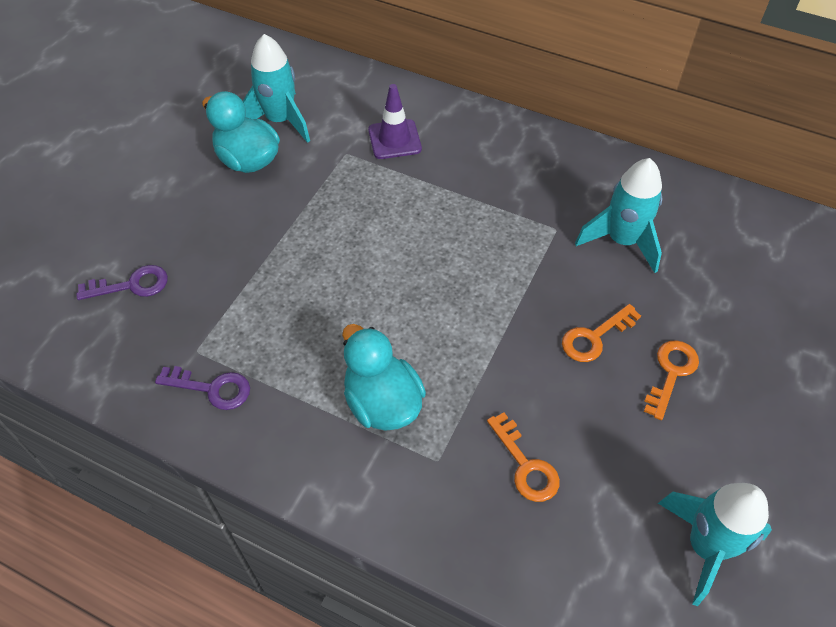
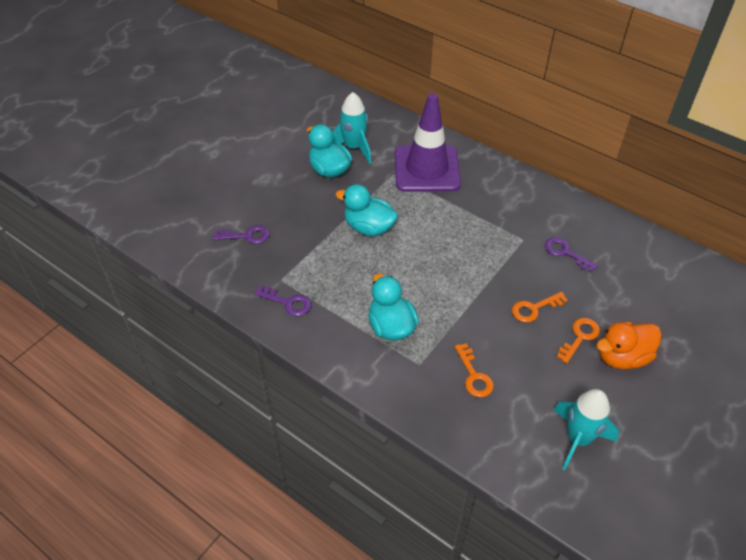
camera: 10 degrees right, 5 degrees down
(322, 244) = (368, 227): none -> turquoise duck
(394, 139) = (427, 169): purple traffic cone -> purple traffic cone, size x1.99
(622, 241) = (565, 253): turquoise rocket -> purple key
(740, 395) = (622, 357): none -> orange duck

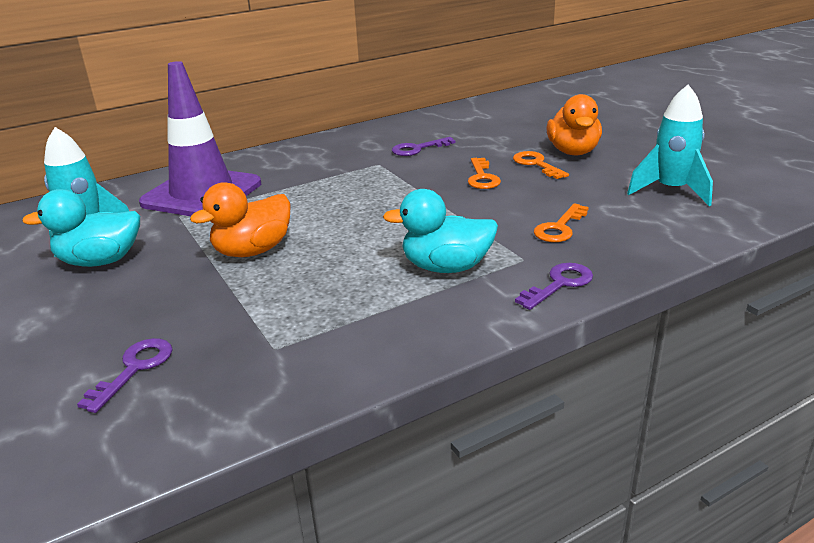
camera: 65 degrees left, 20 degrees down
(287, 302) = (329, 350): purple key -> purple key (559, 284)
(368, 227) = (253, 251): turquoise duck -> orange duck
(474, 375) = (560, 228): orange key -> orange key turned 120 degrees clockwise

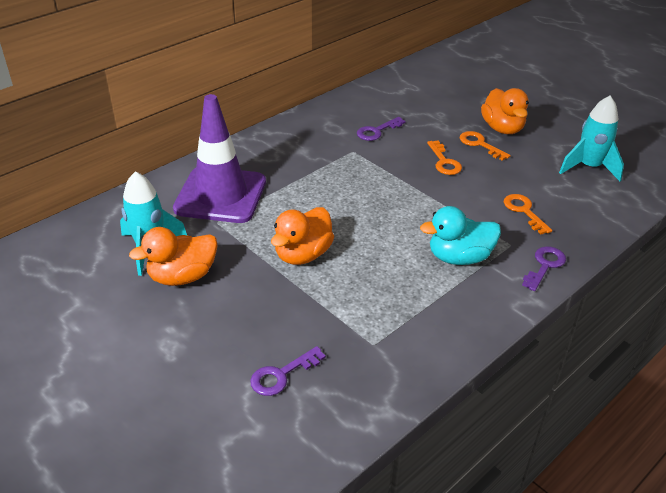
camera: 15 degrees left, 10 degrees up
(100, 261) = (182, 276): turquoise duck -> orange duck
(134, 369) = (282, 375): purple key -> purple key turned 135 degrees counterclockwise
(560, 228) = (524, 211): orange key -> orange key turned 135 degrees clockwise

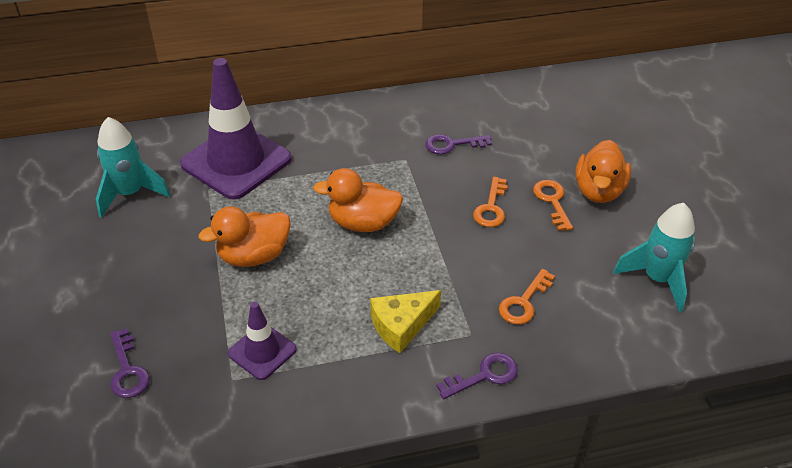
camera: 30 degrees right, 5 degrees up
(182, 276) = (132, 233): orange duck -> orange duck (363, 223)
(282, 375) = (127, 370): purple key -> purple key turned 105 degrees counterclockwise
(377, 316) = (262, 351): none -> purple traffic cone
(459, 257) = (401, 325): turquoise duck -> yellow cheese
(524, 211) = (524, 302): orange key -> orange key turned 150 degrees counterclockwise

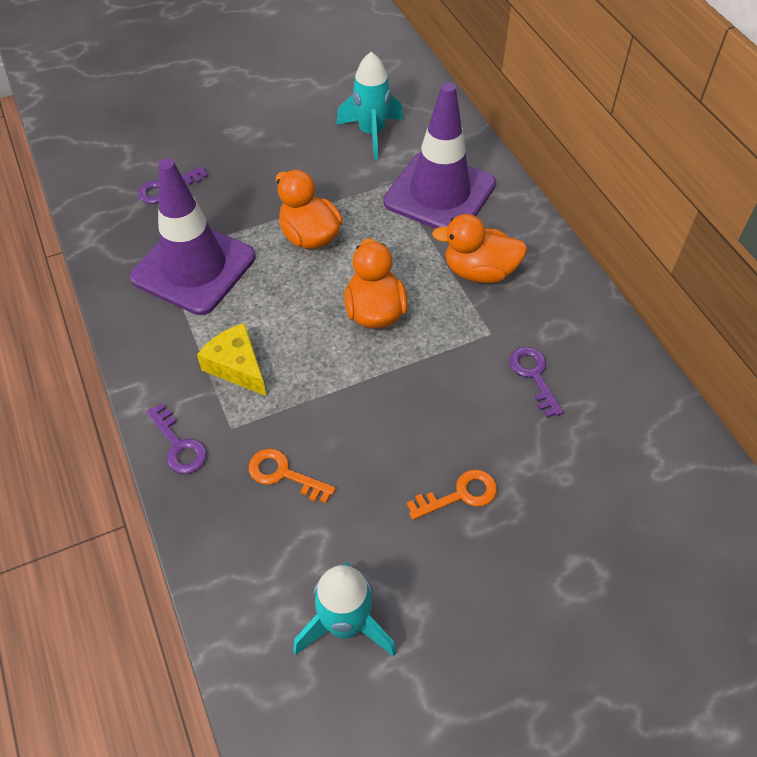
camera: 80 degrees right, 10 degrees up
(262, 351) = (194, 267): purple traffic cone -> purple traffic cone, size x1.99
(491, 207) = (430, 428): orange key -> none
(598, 191) = (496, 550): orange duck -> orange duck (479, 271)

